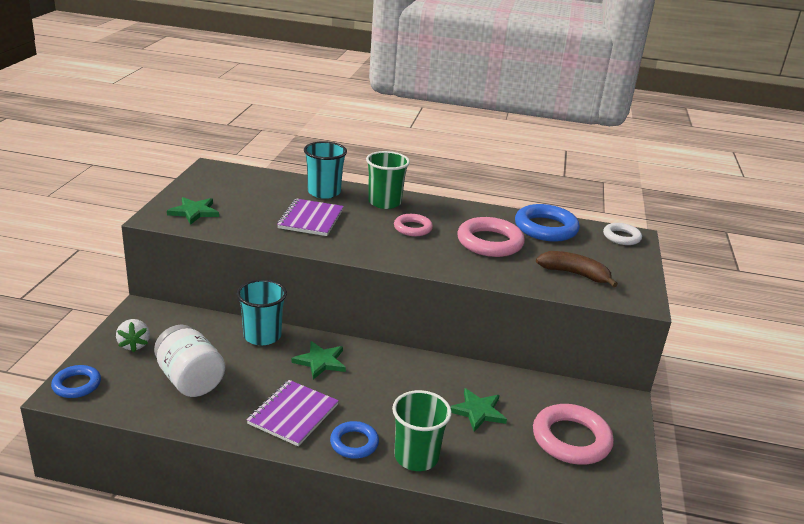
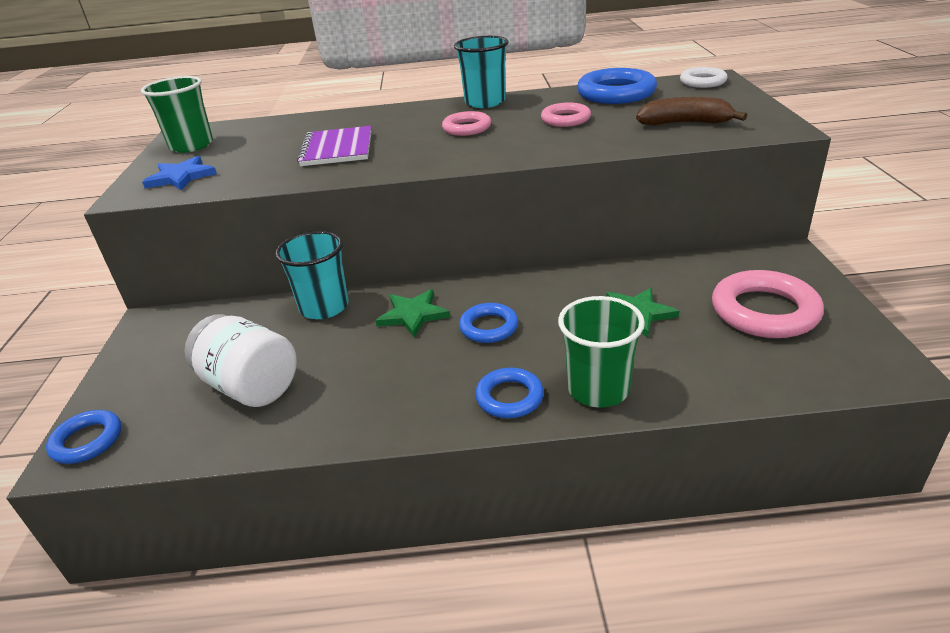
camera: 10 degrees left, 5 degrees up
(134, 345) = (155, 365): white strawberry -> none
(194, 212) = (181, 177): green star -> blue star
(293, 414) = (410, 386): purple notebook -> none
(324, 192) = (338, 122): turquoise cup -> turquoise cup (485, 102)
(368, 388) = (489, 327): none -> blue ring
(384, 202) = (417, 114): green cup -> green cup (191, 145)
(490, 242) = (565, 119): pink ring -> pink ring, size x0.59

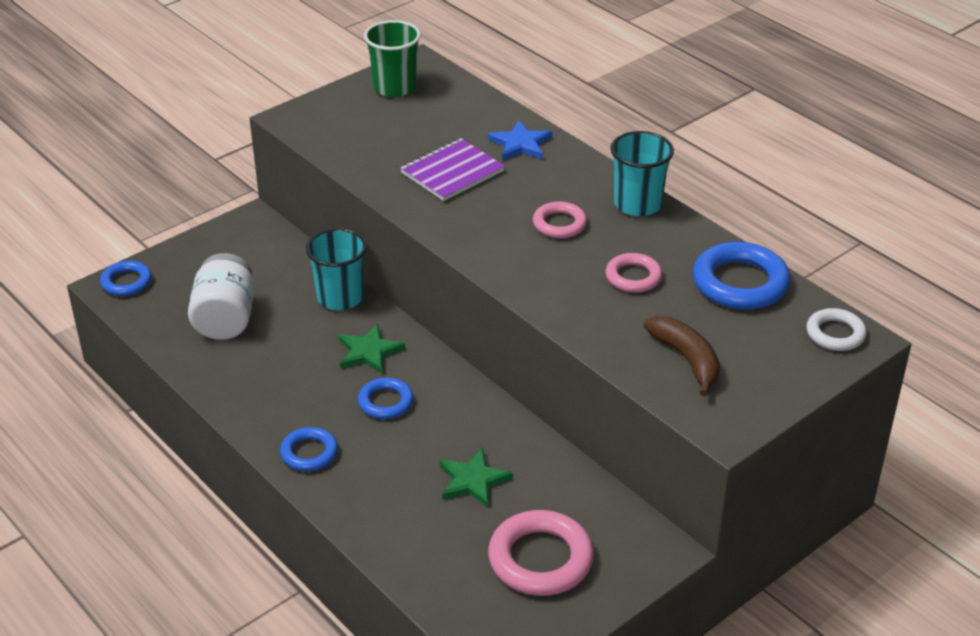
camera: 50 degrees right, 5 degrees up
(181, 177) = (336, 122): blue star -> blue star (520, 144)
(598, 389) = (353, 495): green cup -> none

